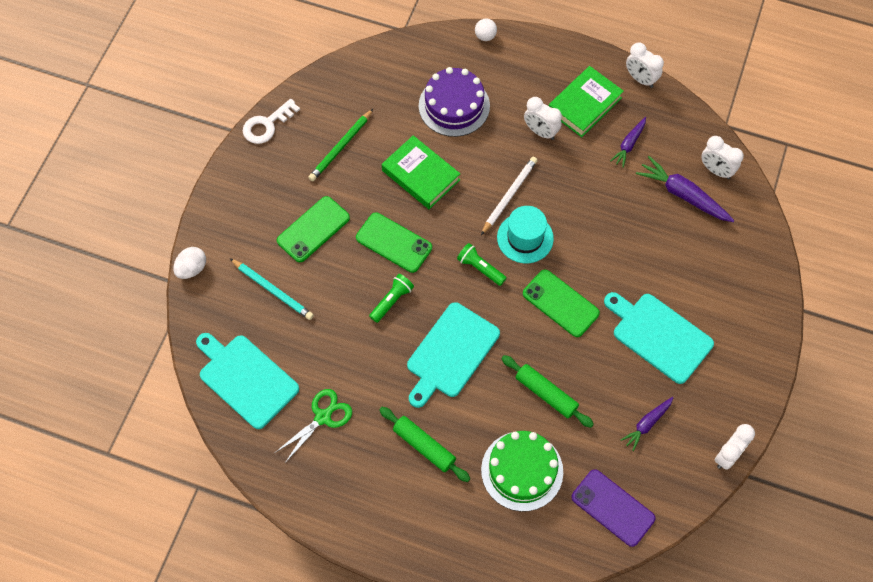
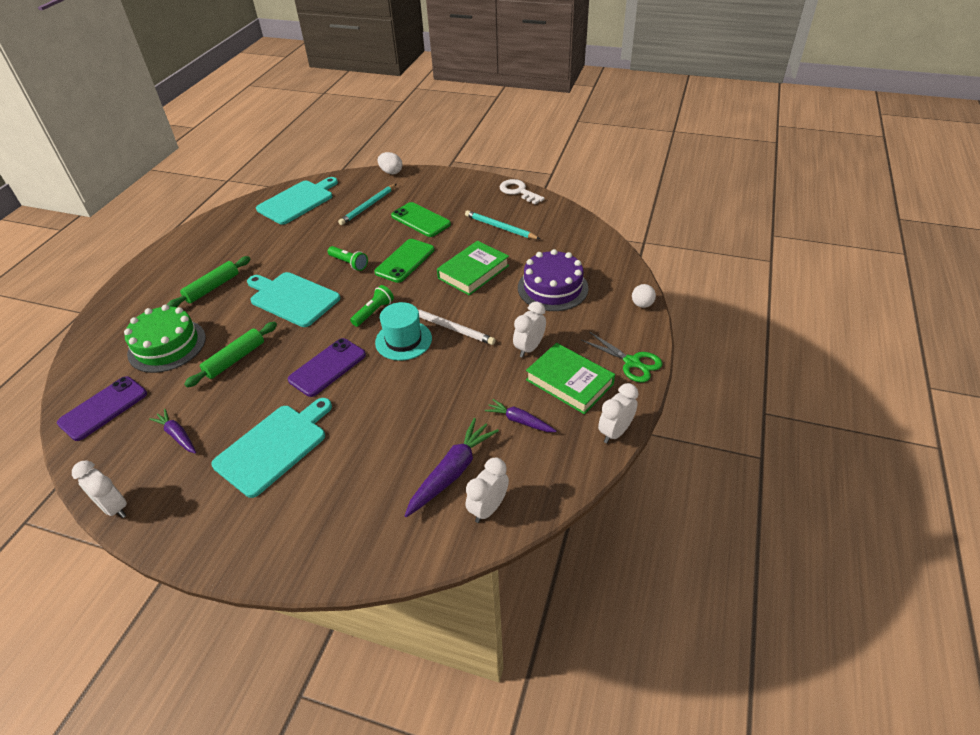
camera: 90 degrees right, 20 degrees down
(323, 417) = (256, 237): green scissors -> green scissors (632, 362)
(341, 147) = (500, 227): green pencil -> turquoise pencil
(560, 303) = (327, 367): green phone -> purple phone

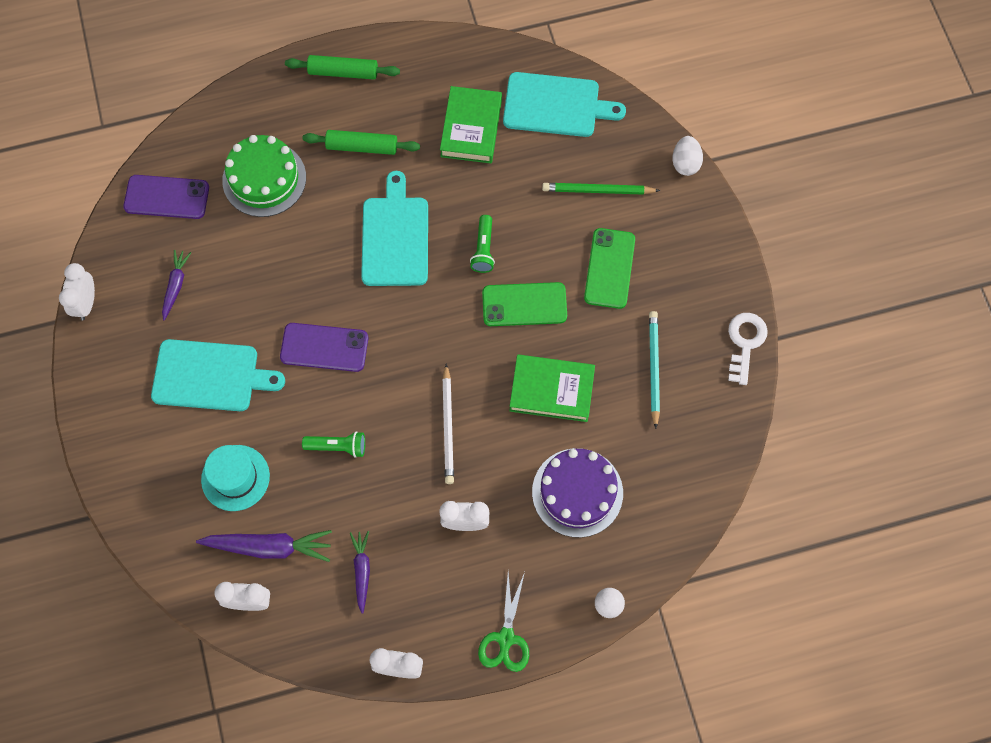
camera: 55 degrees right, 25 degrees up
(235, 359) = (284, 255): green rolling pin -> green rolling pin (343, 72)
(368, 206) = (598, 190): turquoise pencil -> green pencil
(373, 312) = (424, 332): green flashlight -> green flashlight (338, 446)
(403, 340) = (402, 391): turquoise hat -> turquoise hat (235, 478)
(569, 382) = (440, 589): green book -> green book (471, 128)

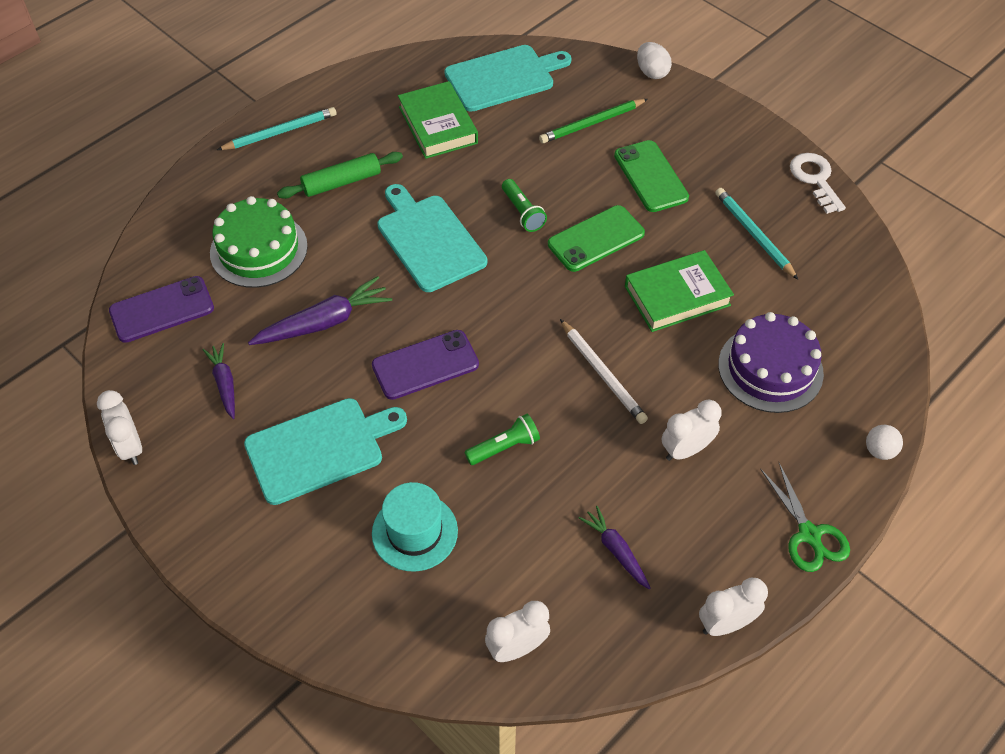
camera: 30 degrees left, 15 degrees down
(269, 547) = (500, 580): purple carrot -> purple carrot (324, 322)
(343, 72) = (280, 132): green rolling pin -> turquoise pencil

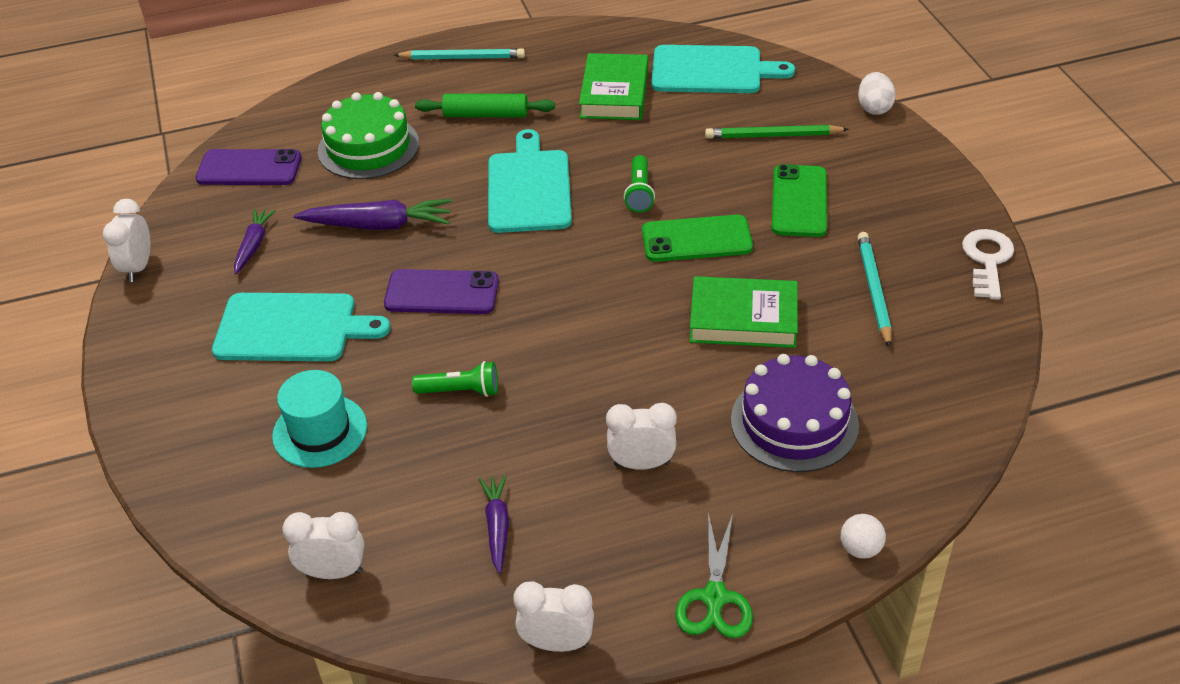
camera: 30 degrees right, 10 degrees down
(602, 374) = (609, 362): white pencil -> none

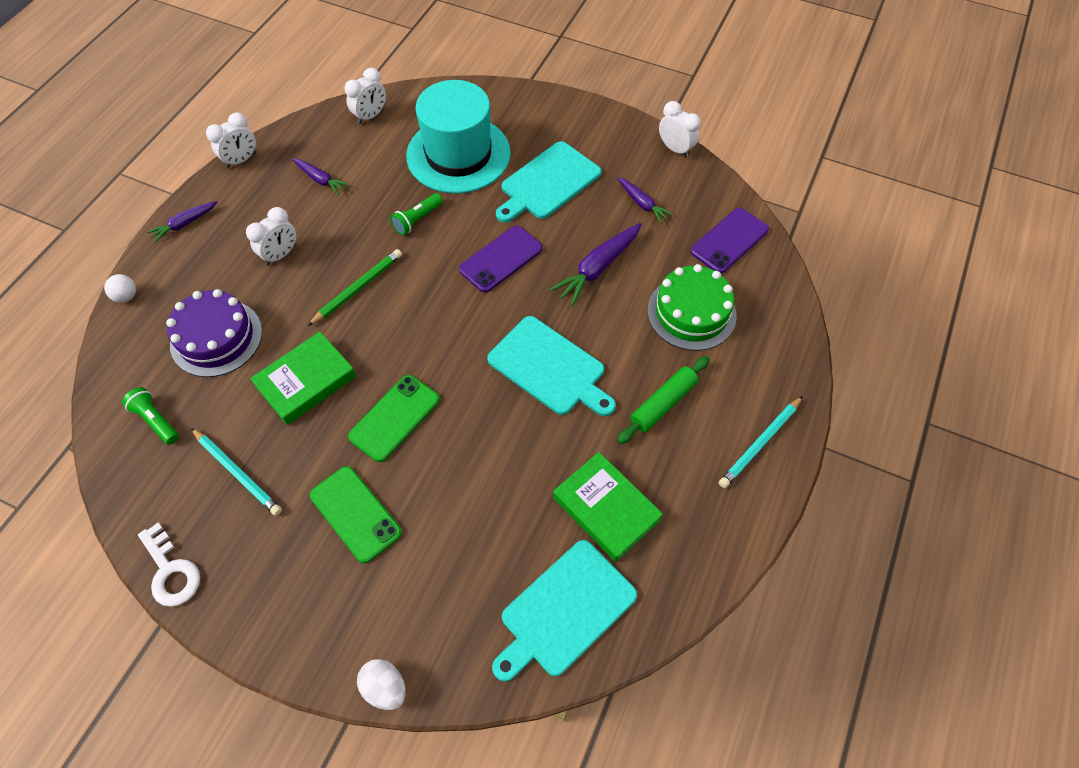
camera: 130 degrees right, 15 degrees up
(320, 431) = (458, 154): turquoise hat -> turquoise hat, size x1.77
(639, 193) = (474, 425): green flashlight -> green flashlight (155, 420)
(715, 598) = (184, 224): green scissors -> purple carrot
(773, 135) = (438, 571): green pencil -> green pencil (358, 288)

